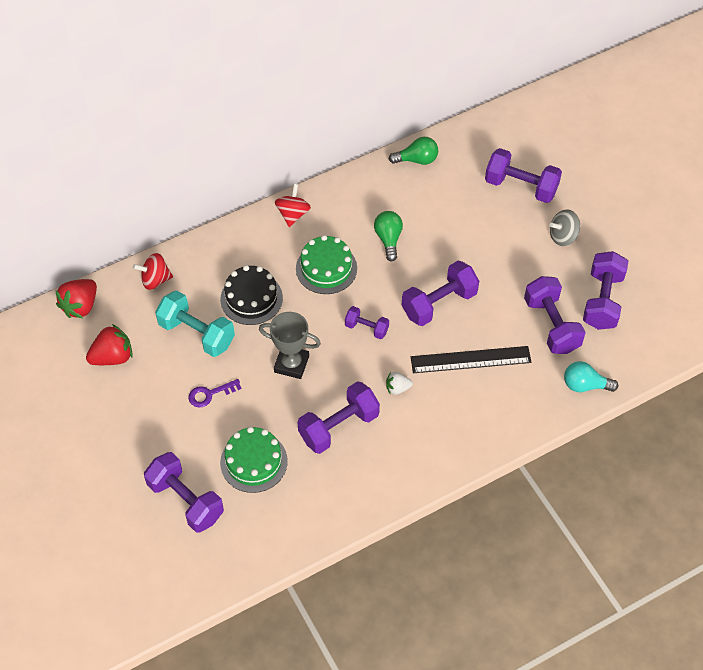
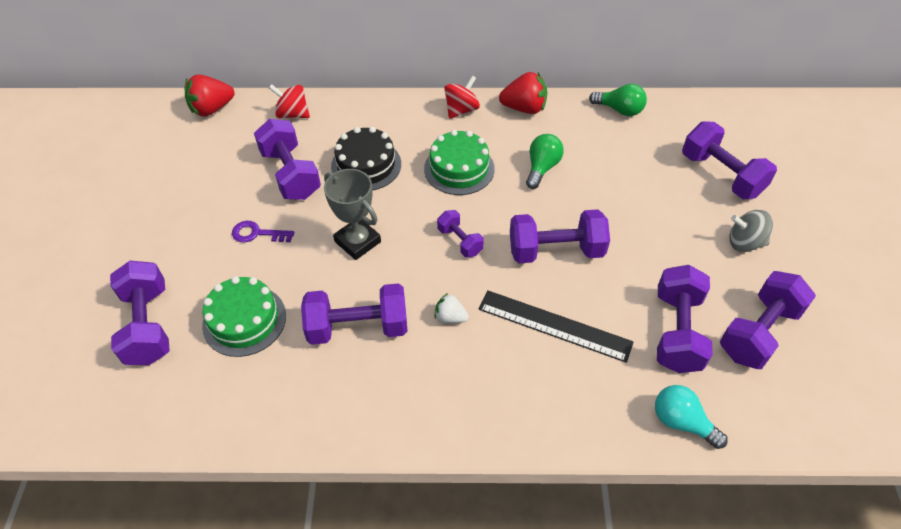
camera: 30 degrees right, 5 degrees down
(113, 357) = (201, 161): red strawberry -> red strawberry (524, 108)
(197, 334) = (291, 174): turquoise dumbbell -> purple dumbbell

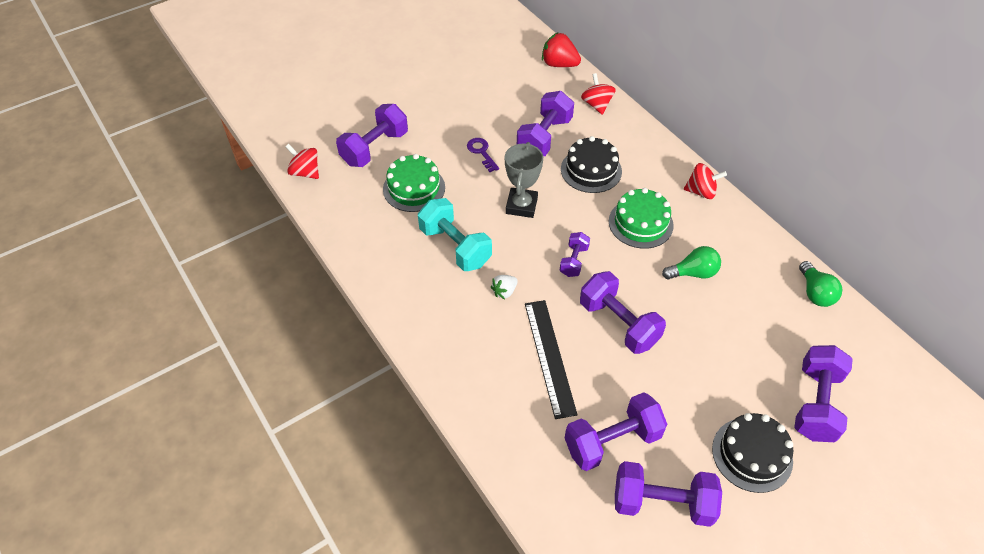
camera: 55 degrees right, 0 degrees up
(107, 419) = (305, 172): none -> red spinning top
(358, 327) = (455, 246): purple dumbbell -> turquoise dumbbell
(450, 317) = (504, 291): white strawberry -> white strawberry turned 120 degrees counterclockwise
(524, 108) = (745, 229): red strawberry -> none
(682, 422) = (531, 480): turquoise light bulb -> none
(745, 243) = (752, 454): grey spinning top -> black cake

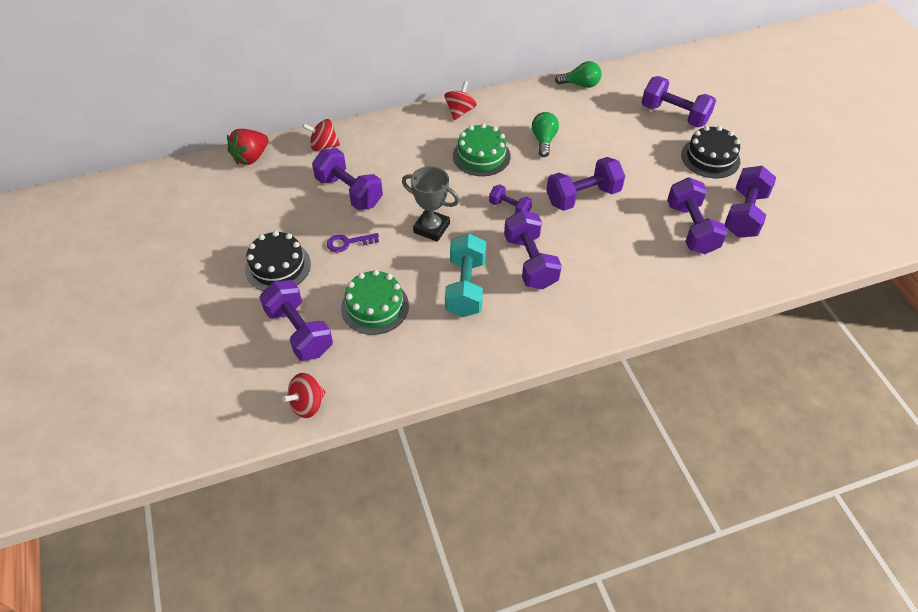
camera: 75 degrees left, 0 degrees up
(455, 246) = (465, 287): turquoise dumbbell -> turquoise dumbbell turned 60 degrees counterclockwise
(504, 291) = (530, 262): white strawberry -> purple dumbbell
(549, 357) = (606, 247): black ruler -> none
(591, 170) = (407, 170): black cake -> black cake (278, 266)

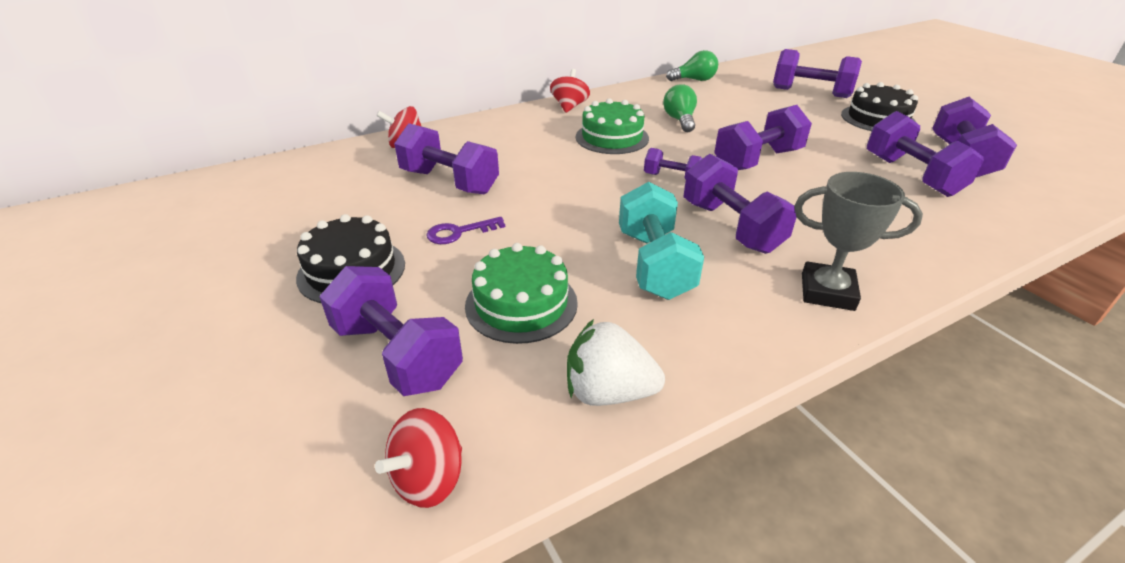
camera: 10 degrees left, 15 degrees down
(251, 157) = (306, 162): red strawberry -> none
(407, 372) = (608, 392): none -> white strawberry
(431, 228) = (576, 206): grey trophy -> grey trophy (827, 292)

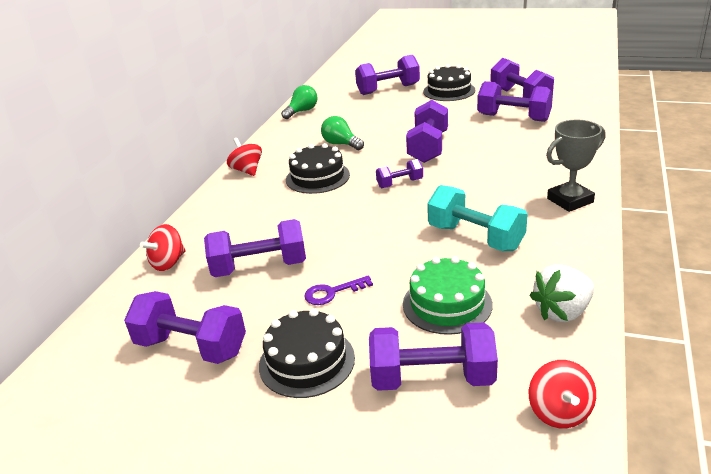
camera: 40 degrees left, 5 degrees down
(459, 232) = (332, 292): purple key -> purple key turned 45 degrees clockwise
(612, 137) = (317, 177): green cake -> black cake
(731, 227) = (478, 194): purple dumbbell -> purple dumbbell (191, 347)

